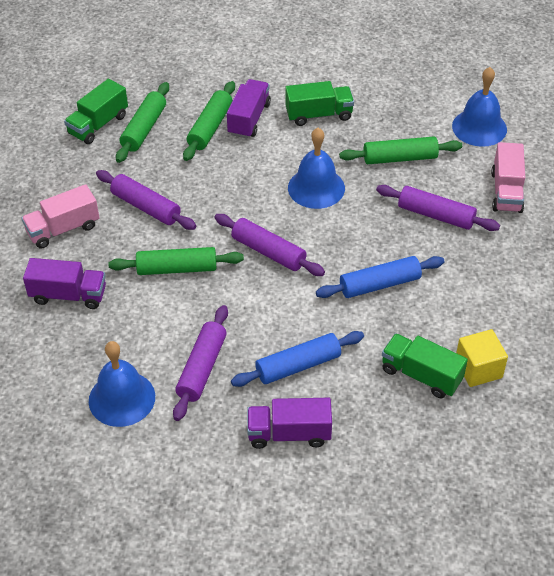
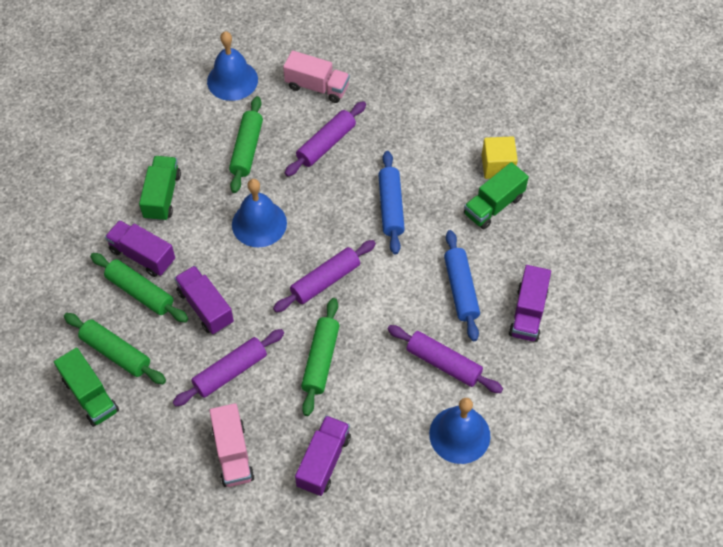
camera: 75 degrees left, 10 degrees up
(209, 173) = (205, 307): none -> purple truck

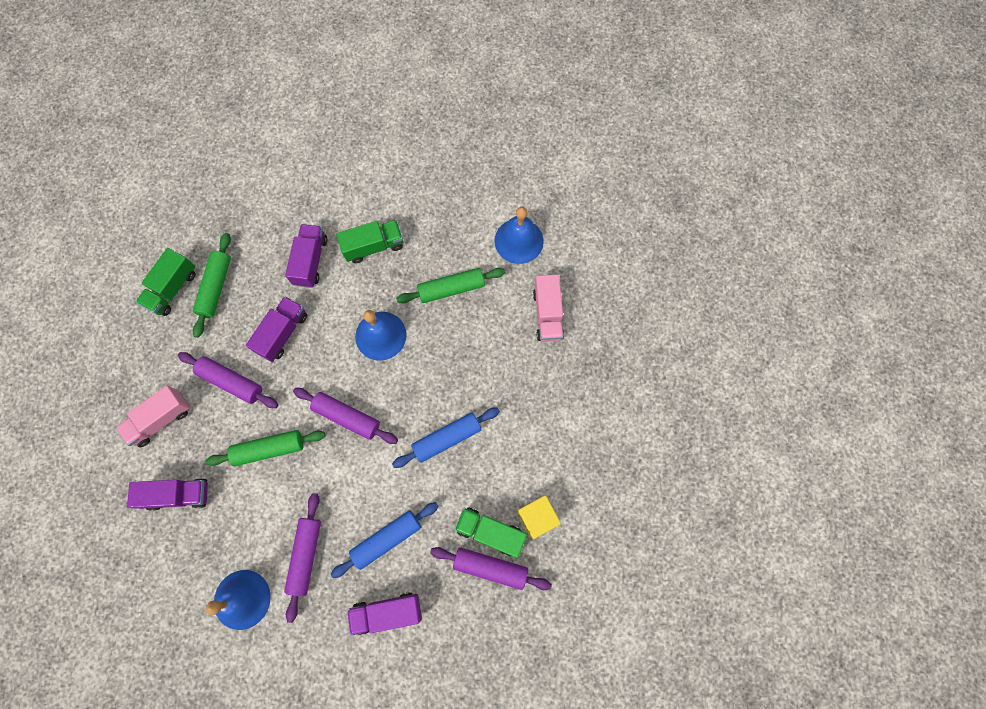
camera: 65 degrees right, 15 degrees up
(140, 292) = (276, 277): green rolling pin -> none
(326, 144) = (488, 351): purple rolling pin -> purple rolling pin (490, 567)

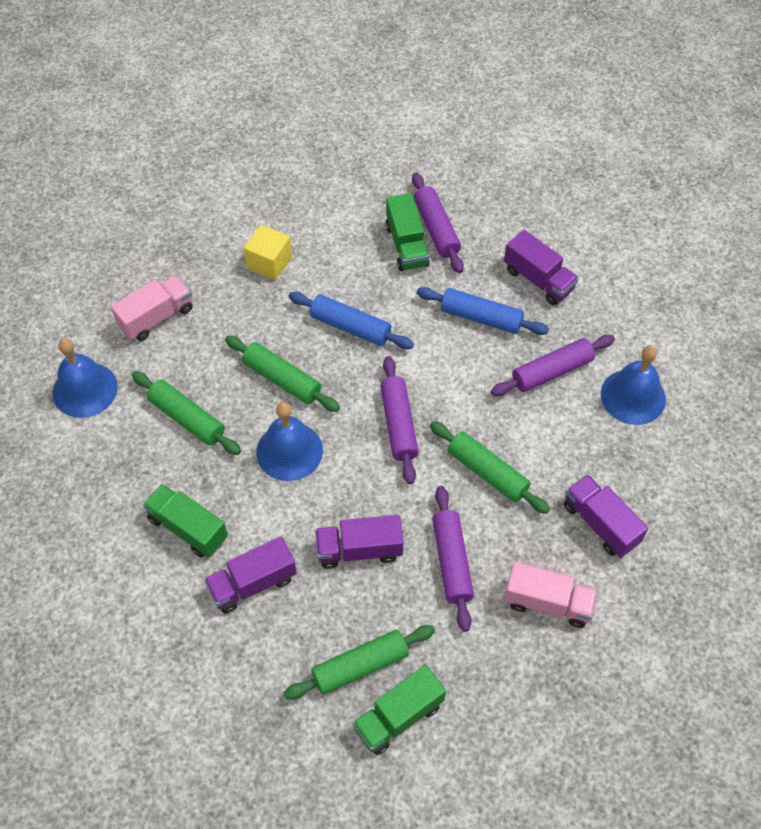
camera: 125 degrees left, 15 degrees down
(172, 289) = (398, 717): green truck -> green truck turned 150 degrees clockwise
(437, 365) = (282, 379): none -> green rolling pin
(537, 517) = (365, 220): yellow cube -> yellow cube (269, 263)

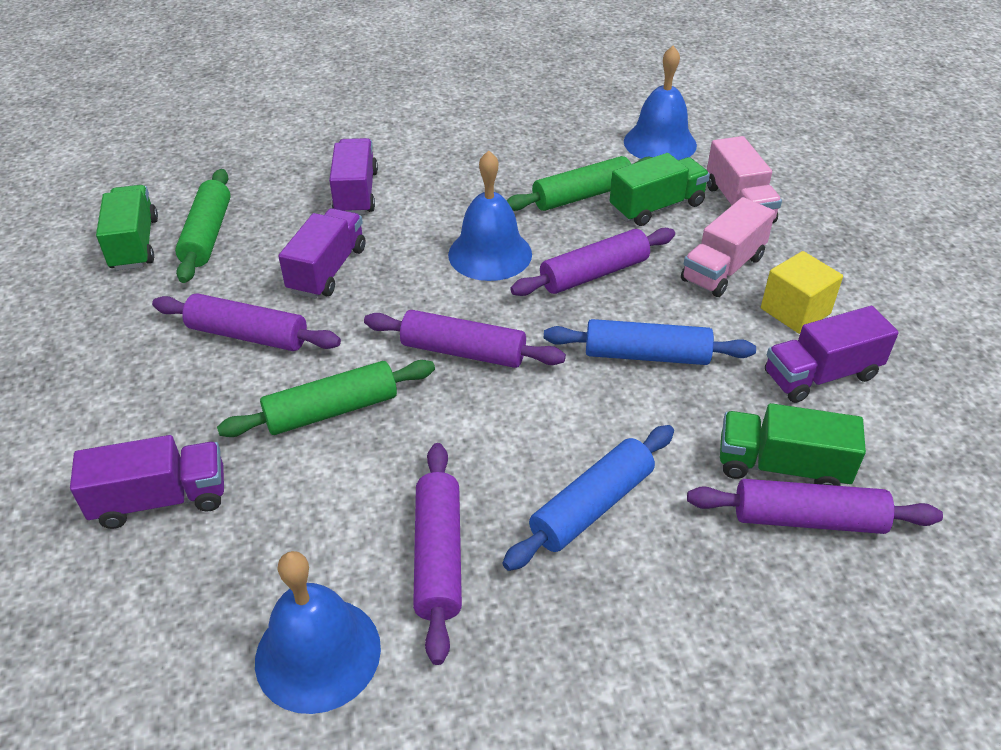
camera: 115 degrees right, 15 degrees down
(188, 528) = (449, 170): green truck -> green truck (657, 207)
(282, 379) = (594, 274): green rolling pin -> purple rolling pin
(350, 327) = (646, 355): blue rolling pin -> blue rolling pin turned 45 degrees clockwise
(538, 279) = (636, 625): purple truck -> purple truck (821, 375)
(548, 602) = (121, 398): pink truck -> pink truck (723, 269)

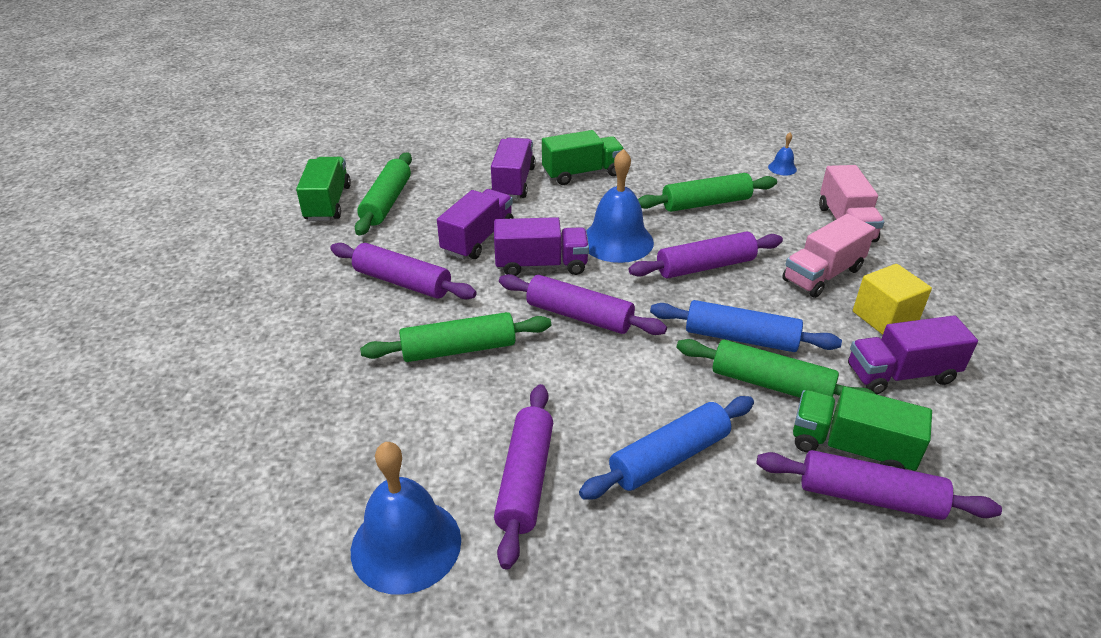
camera: 10 degrees right, 5 degrees down
(161, 499) = (304, 401): purple truck -> purple truck (541, 265)
(657, 207) = (770, 218): green truck -> green truck (582, 173)
(660, 143) = (782, 168): blue bell -> blue bell, size x0.44
(687, 405) = (771, 384): none -> green rolling pin

